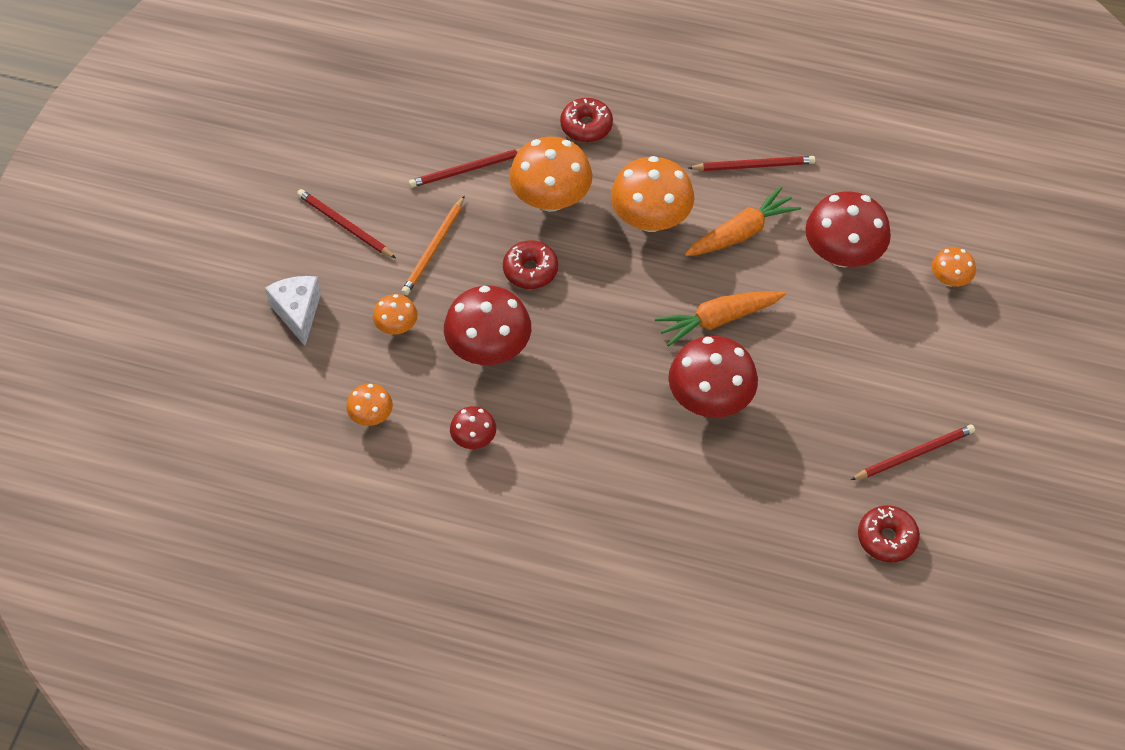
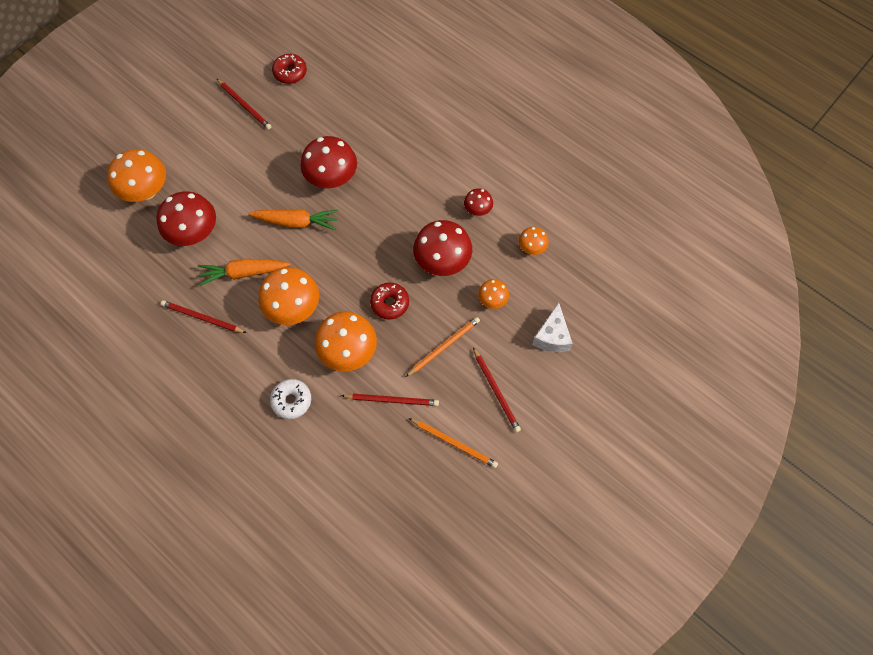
camera: 155 degrees left, 10 degrees up
(371, 156) = (454, 443): none -> orange pencil
(586, 126) = (291, 400): red donut -> white donut
(914, 454) = (244, 105): red pencil -> red pencil turned 135 degrees counterclockwise
(949, 279) = (146, 190): orange mushroom -> orange mushroom, size x1.93

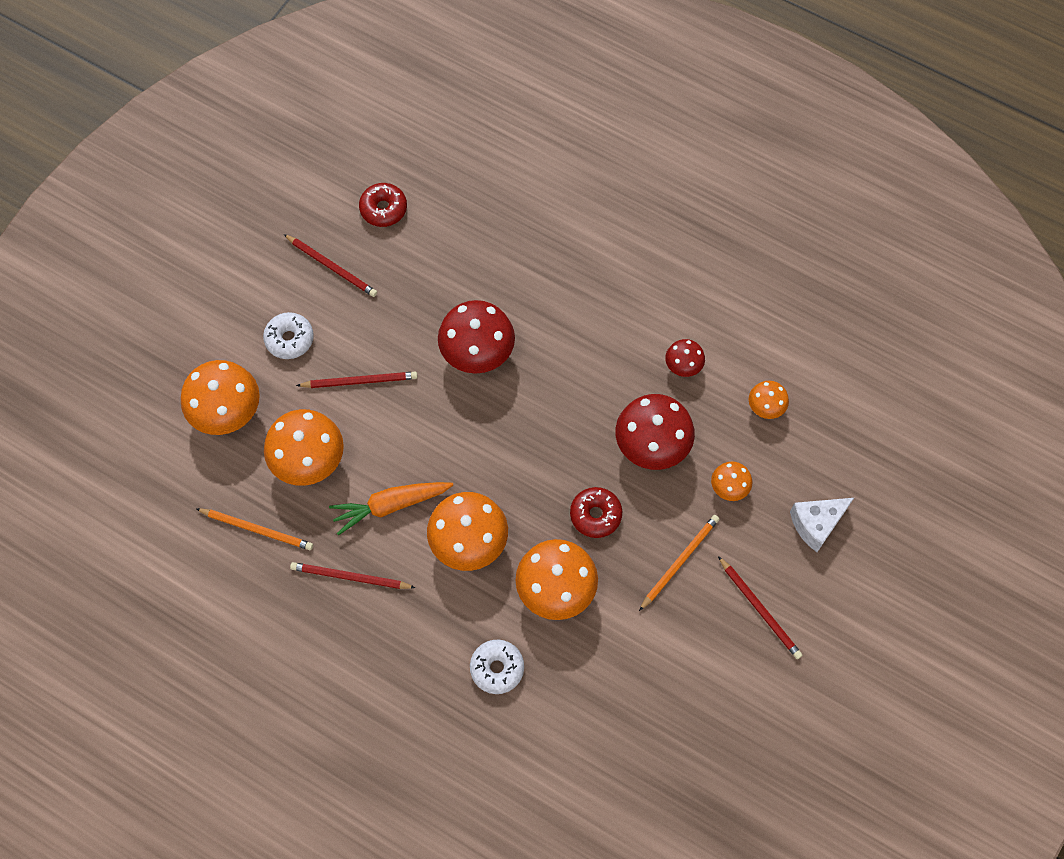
camera: 10 degrees left, 0 degrees up
(194, 232) = (308, 460): red mushroom -> orange mushroom
(202, 149) = (289, 339): none -> white donut
(296, 222) = (444, 423): orange carrot -> none
(392, 400) = (628, 645): red pencil -> red pencil (360, 381)
(454, 443) = (721, 688): orange pencil -> orange pencil (257, 529)
(551, 336) = (816, 524): white cheese -> white cheese turned 60 degrees clockwise

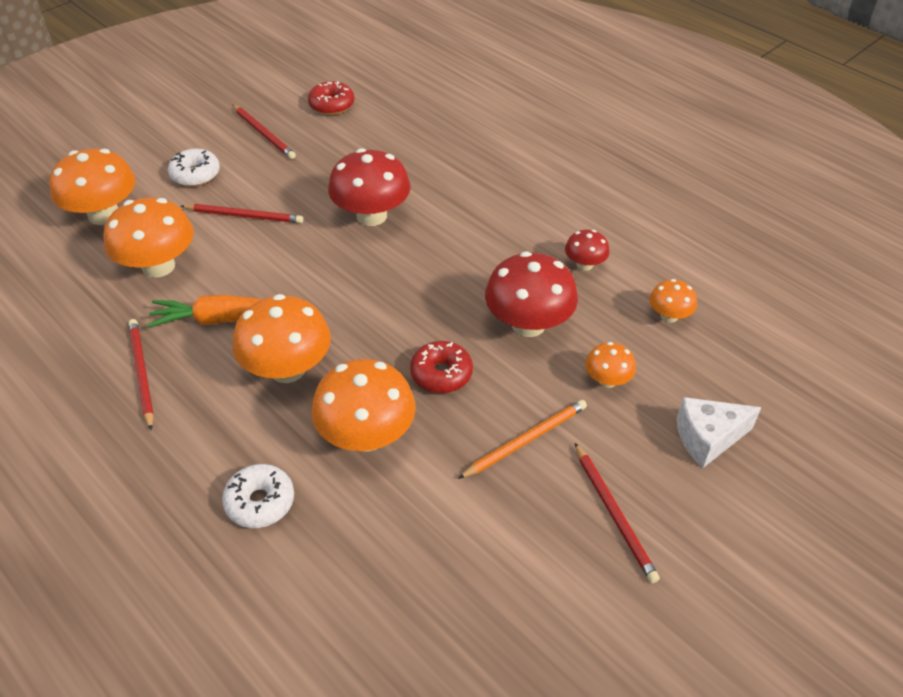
camera: 15 degrees right, 20 degrees down
(257, 529) = (71, 311): orange pencil -> none
(350, 577) = (142, 373): red pencil -> red pencil turned 45 degrees clockwise

